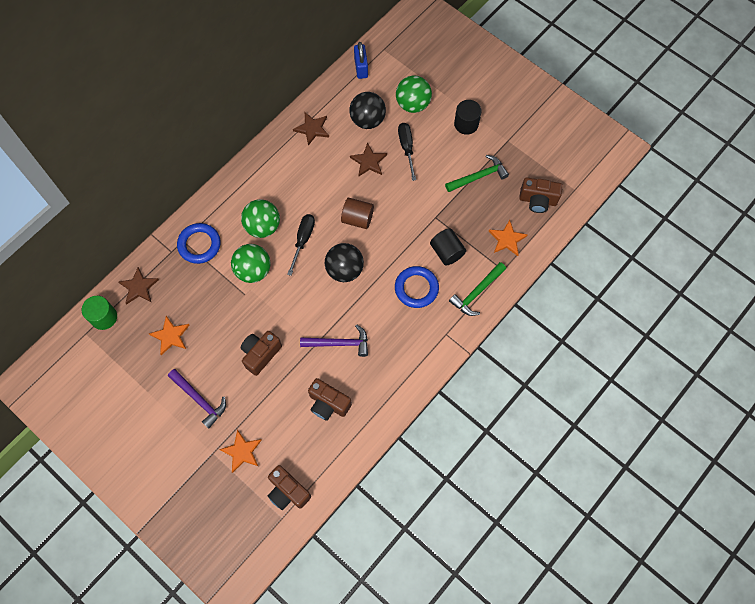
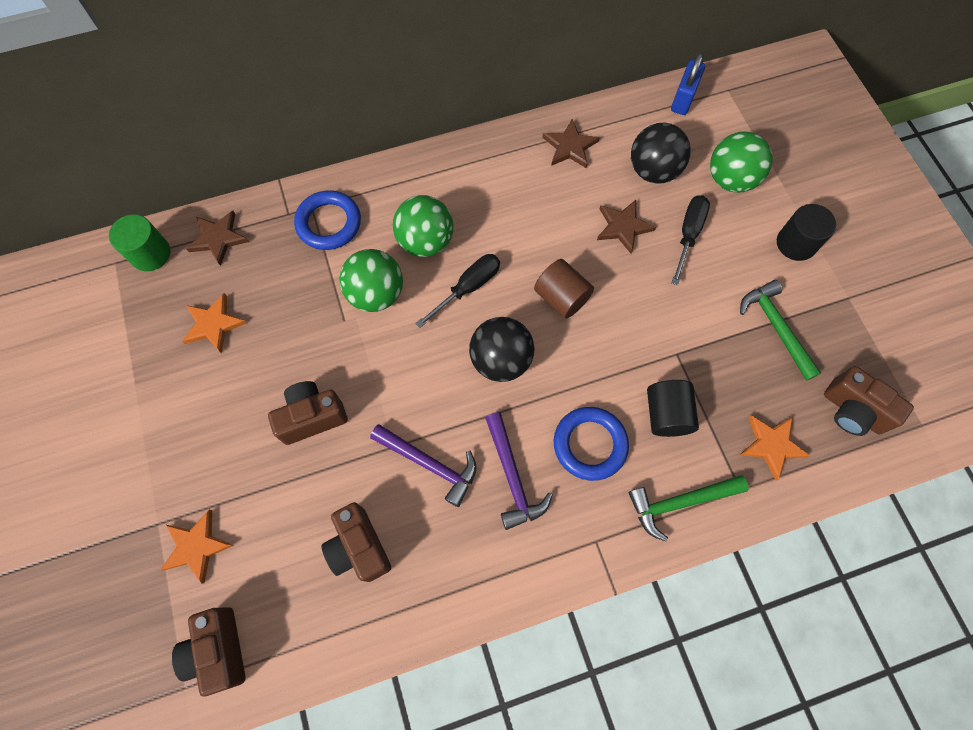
camera: 30 degrees right, 0 degrees up
(199, 399) = (191, 434): purple hammer -> purple hammer (512, 477)
(478, 176) = (776, 328): green hammer -> green hammer turned 120 degrees counterclockwise

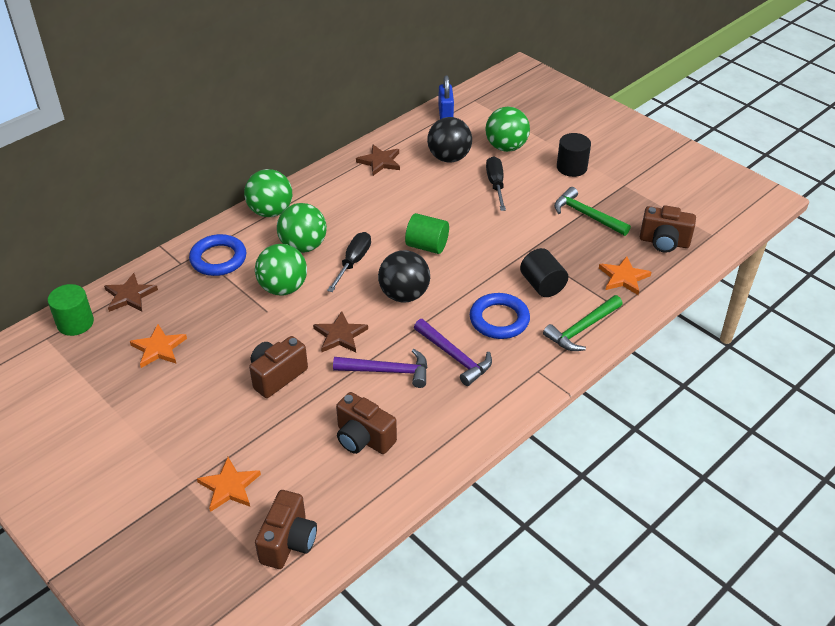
camera: 25 degrees left, 25 degrees down
(219, 650) = (288, 542): brown camera -> brown camera turned 120 degrees counterclockwise
(414, 176) = (270, 211): none -> green ball
(561, 297) = (427, 246): brown cylinder -> green cylinder
(623, 227) = (447, 194): brown star -> brown star (340, 335)

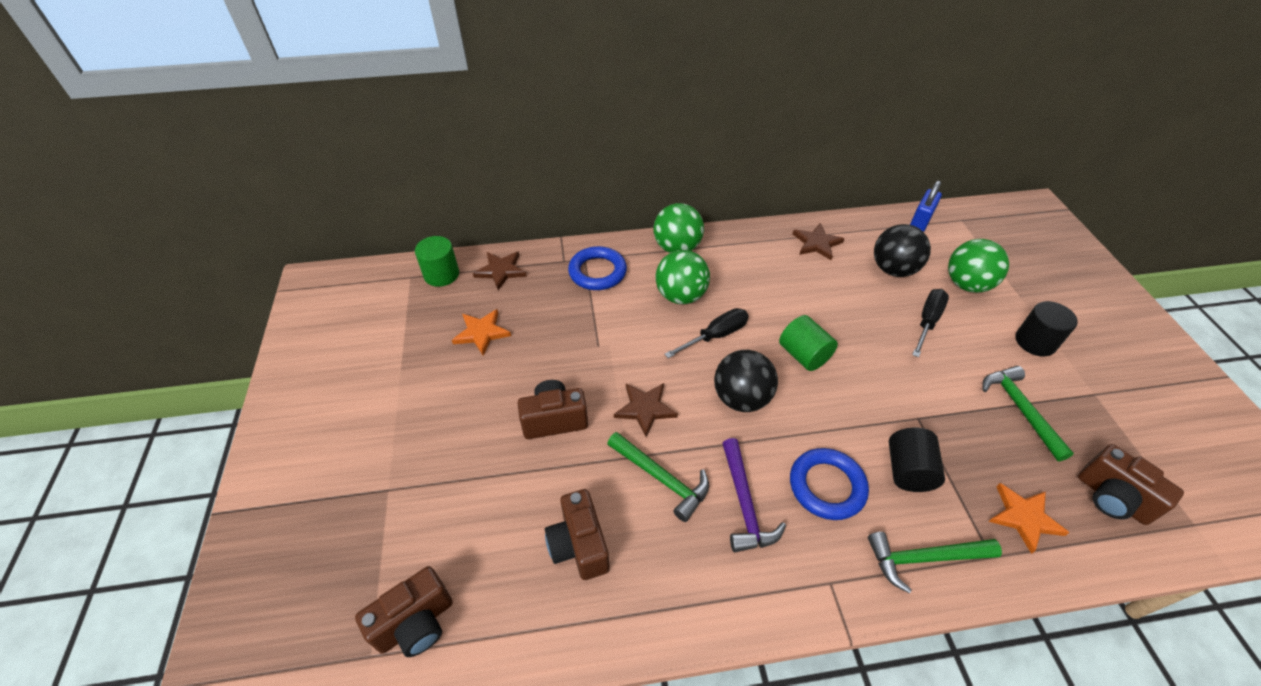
camera: 35 degrees right, 5 degrees up
(229, 487) = (419, 517): orange star -> none
(283, 288) = (630, 329): green ball -> none
(387, 371) = (661, 478): purple hammer -> green hammer

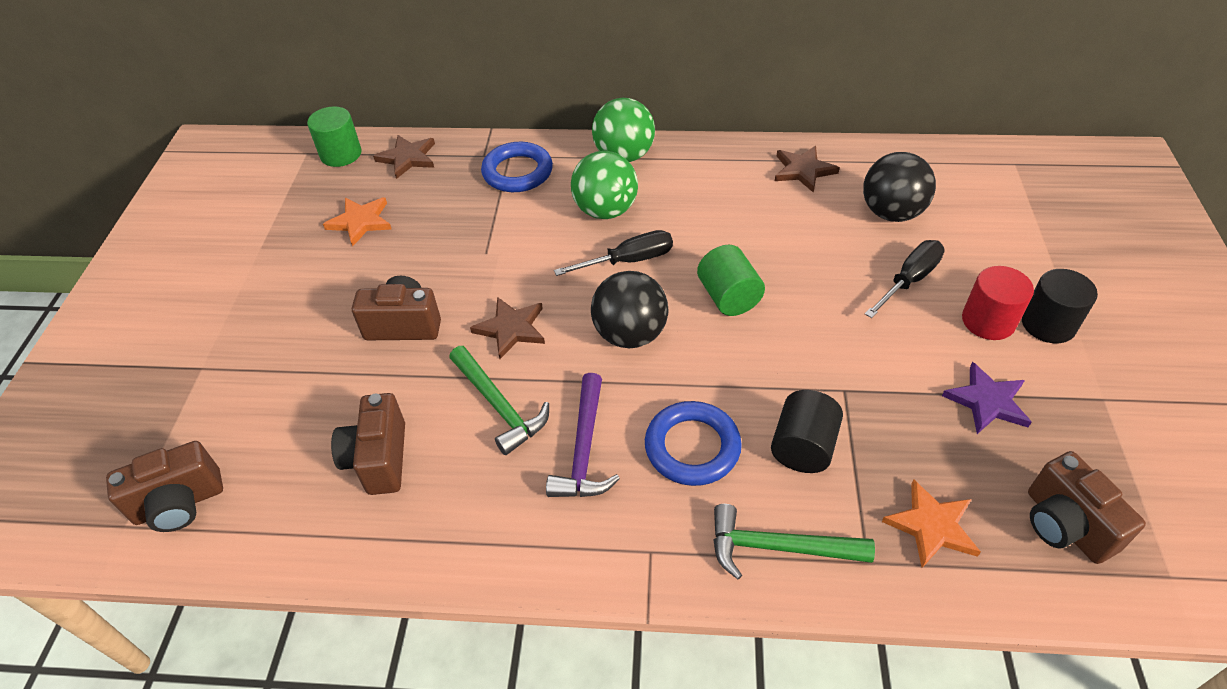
camera: 15 degrees right, 0 degrees up
(920, 222) = (955, 160): blue padlock -> none
(966, 284) = (984, 243): green ball -> none
(994, 346) = (988, 321): none -> red cylinder
(1020, 409) = (987, 401): green hammer -> purple star

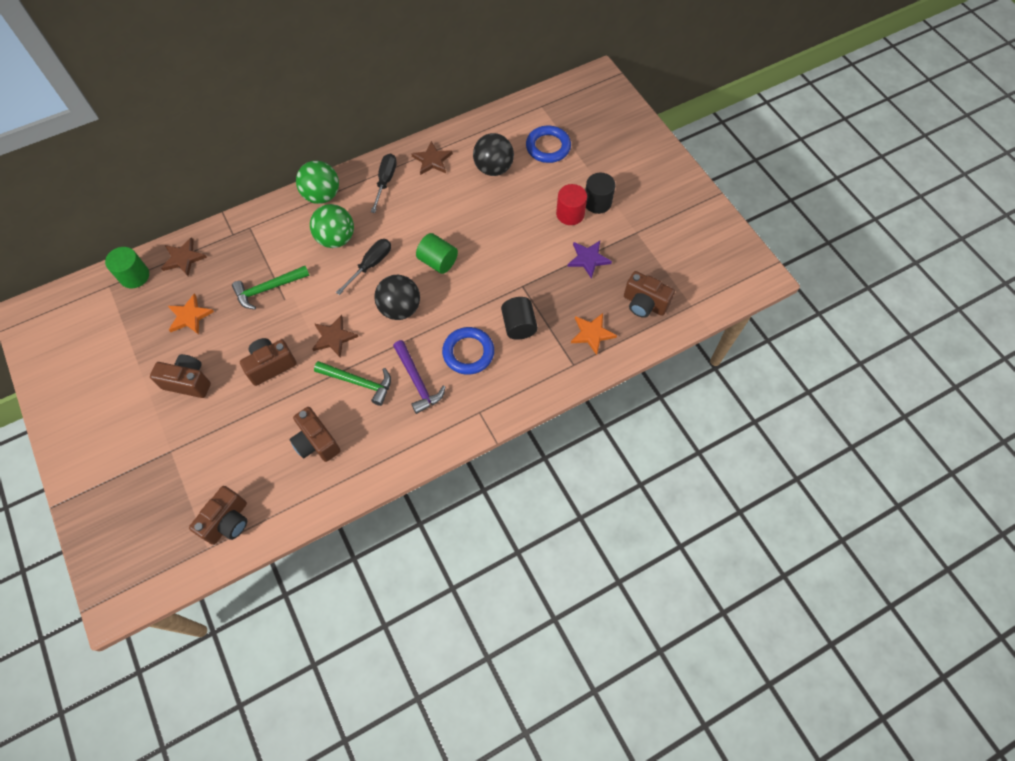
camera: 35 degrees left, 15 degrees up
(293, 295) = (188, 382): none -> brown camera
(517, 172) = (264, 236): blue ring -> blue ring (548, 147)
(778, 548) = (533, 379): green hammer -> green hammer (268, 289)
(909, 280) = (522, 207): black screwdriver -> black screwdriver (385, 181)

